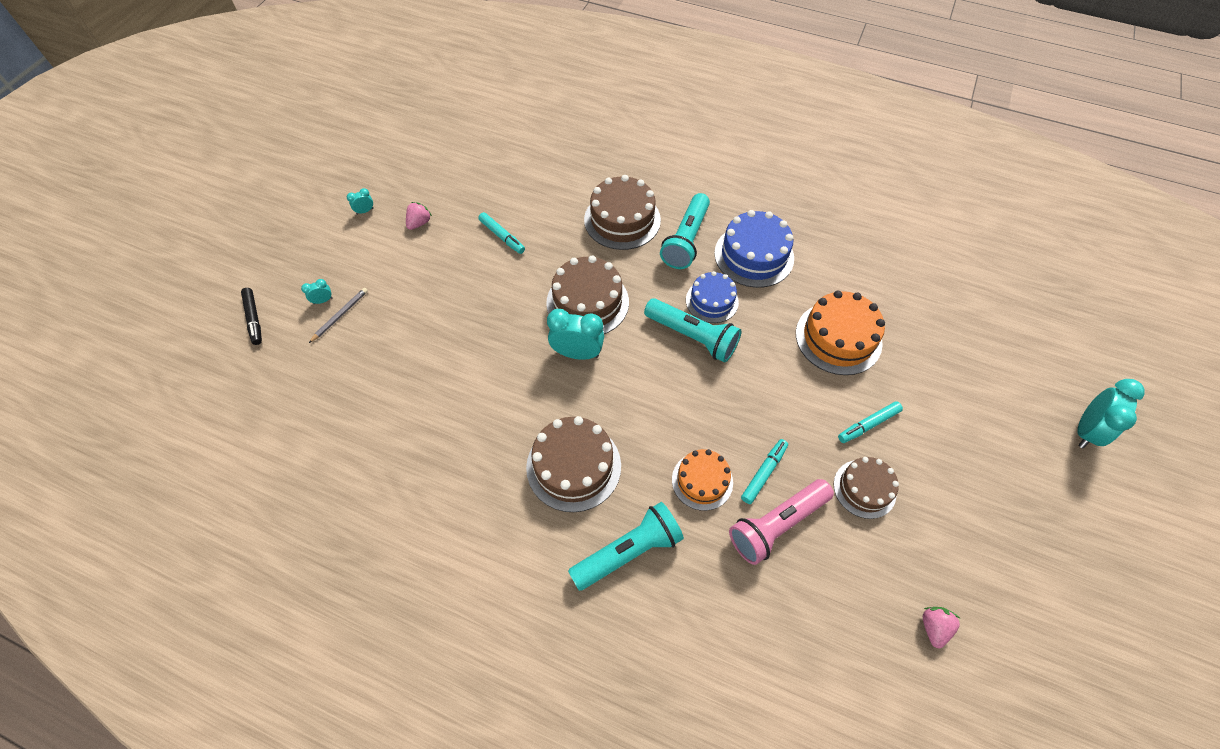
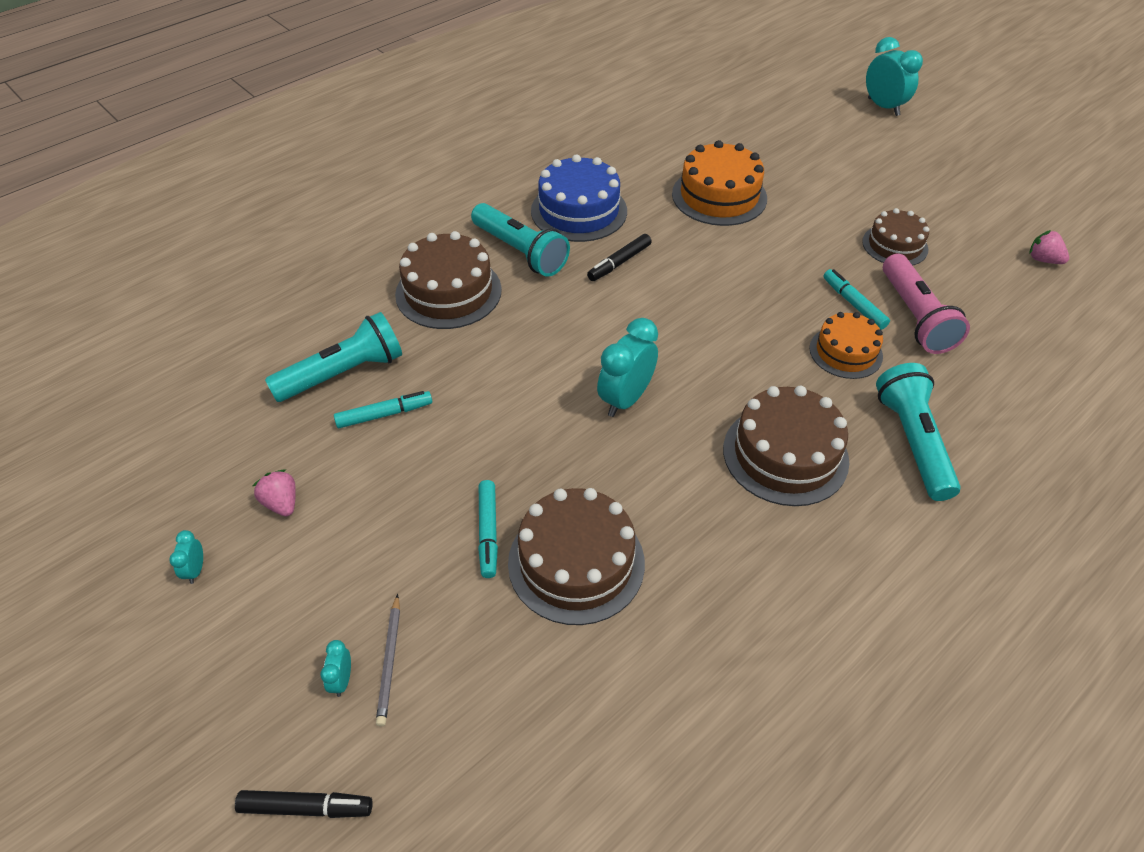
camera: 65 degrees left, 10 degrees down
(340, 315) = (390, 661): grey pencil -> grey pencil turned 150 degrees counterclockwise
(587, 302) = (554, 364): brown cake -> brown cake (576, 562)
(692, 337) = (658, 294): turquoise flashlight -> turquoise flashlight (343, 373)
(712, 301) = (619, 263): blue cake -> black marker
(868, 425) = (827, 216): turquoise marker -> turquoise marker (488, 532)

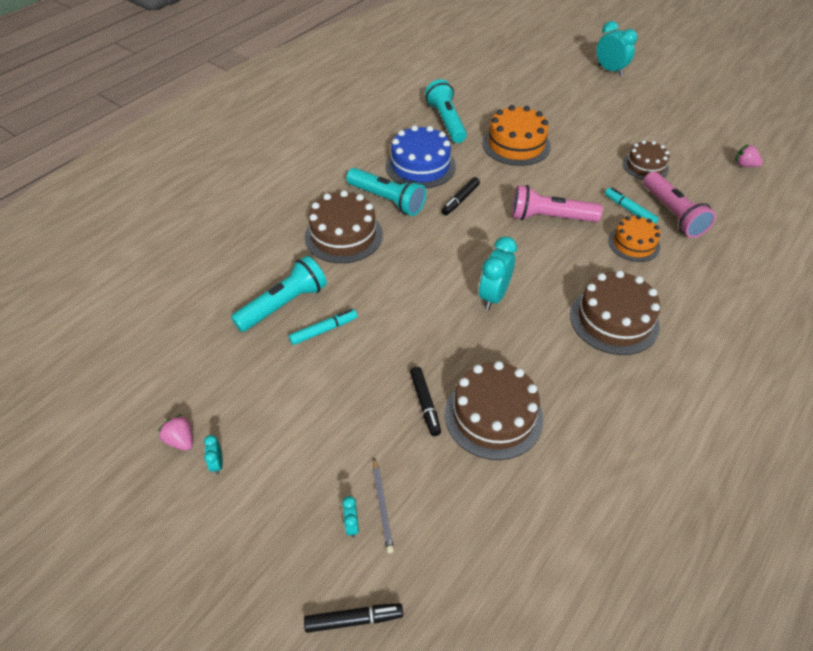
camera: 10 degrees left, 0 degrees up
(281, 503) = (267, 405): pink strawberry -> pink strawberry (181, 440)
(488, 532) = (425, 404): turquoise marker -> black marker
(737, 301) = (550, 218): none -> pink flashlight
(912, 442) = (695, 299): turquoise flashlight -> turquoise flashlight (446, 122)

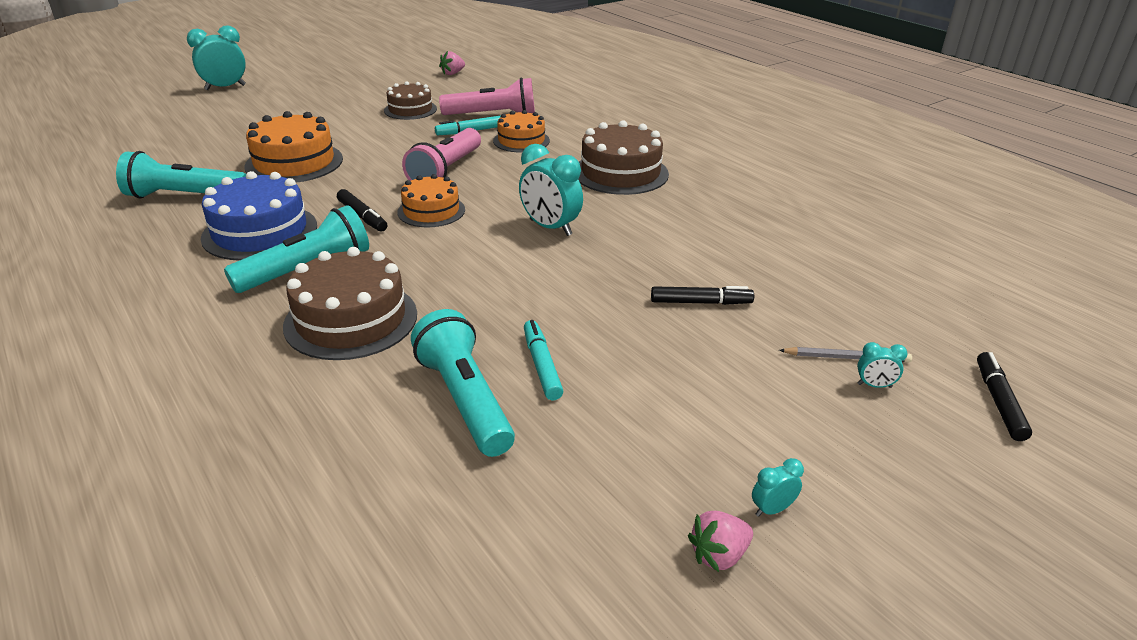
camera: 75 degrees left, 15 degrees down
(217, 464) = (772, 509): turquoise clock -> turquoise clock turned 150 degrees clockwise
(485, 228) = (431, 211): none -> orange cake
(493, 415) = (728, 262): brown cake -> none

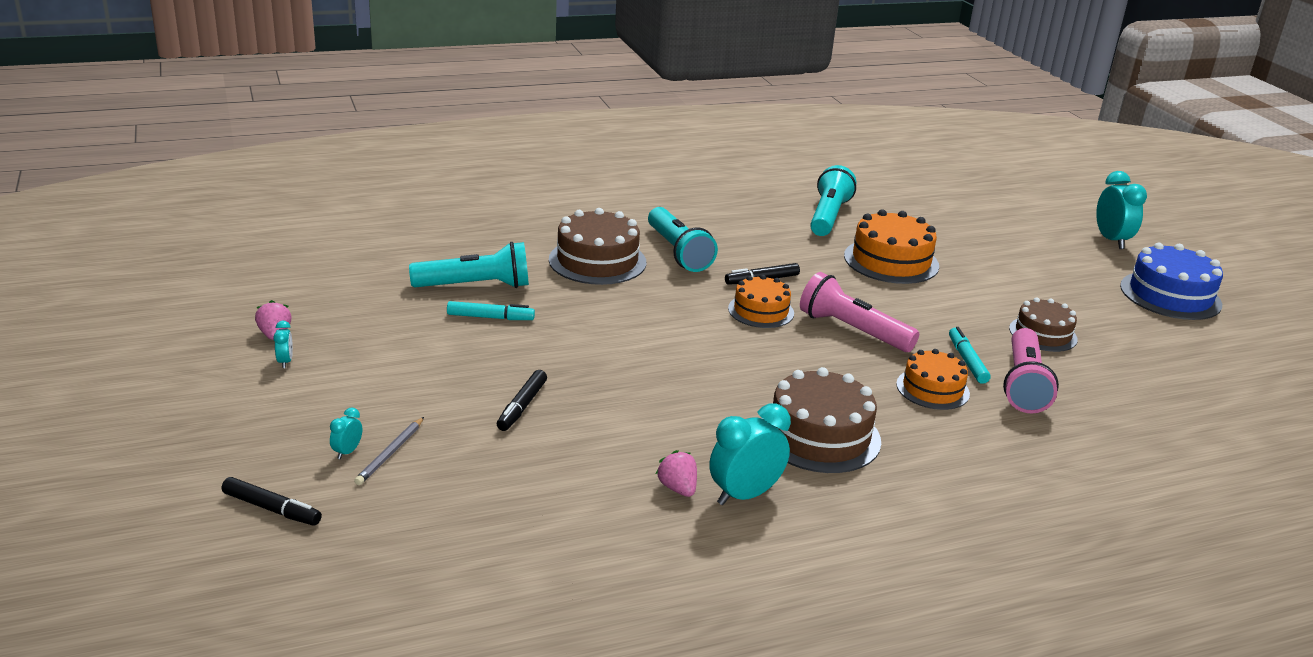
camera: 105 degrees right, 5 degrees down
(260, 232) = (750, 240): blue cake -> blue cake (1170, 295)
(452, 73) = (1197, 382): pink strawberry -> pink strawberry (678, 488)
(550, 228) = (700, 363): turquoise clock -> turquoise clock (744, 495)

